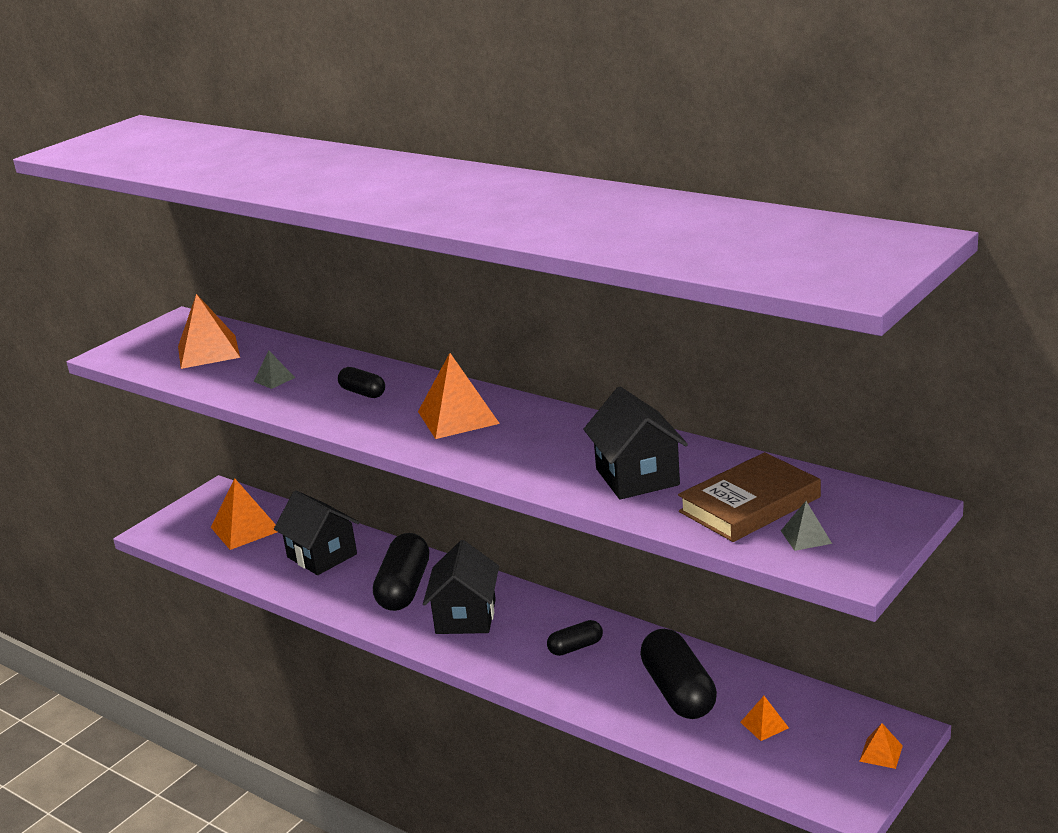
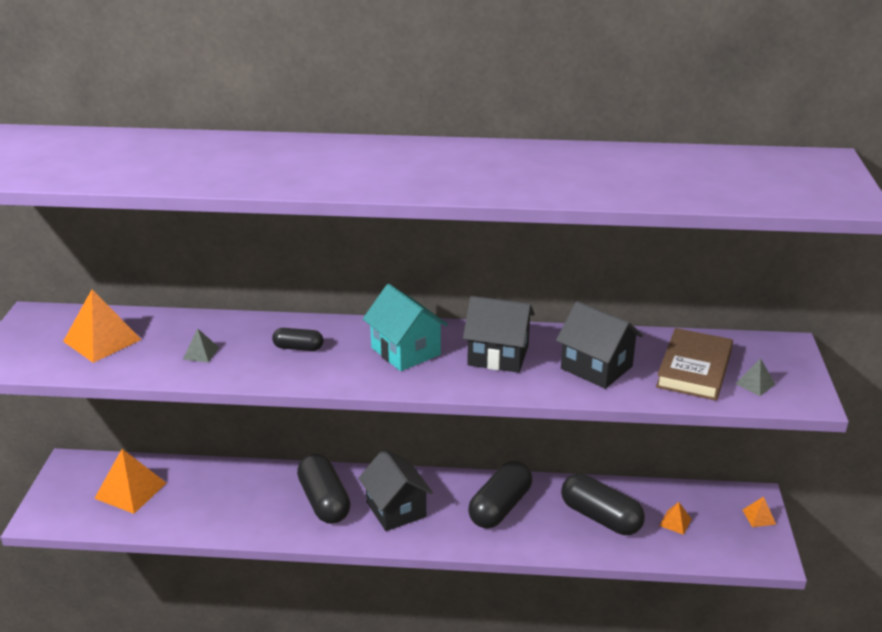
camera: 35 degrees left, 5 degrees up
(322, 555) = (226, 494): black house -> black house (498, 355)
(458, 417) = (405, 351): orange pyramid -> turquoise house
(575, 647) = (500, 507): black capsule -> black capsule, size x1.91

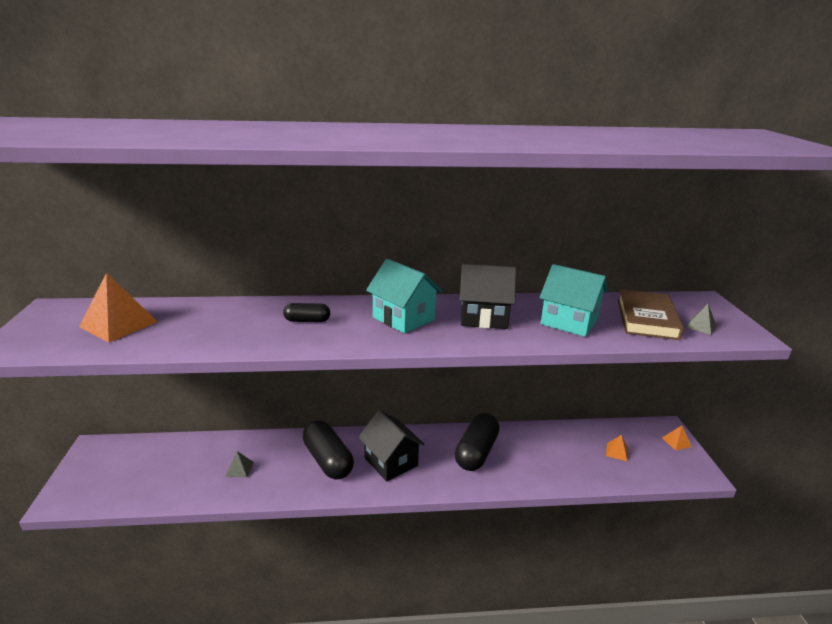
camera: 10 degrees left, 5 degrees down
(130, 490) = (151, 466): orange pyramid -> none
(201, 353) = (216, 329): grey pyramid -> grey pyramid (239, 469)
(596, 367) = (569, 322): black house -> turquoise house
(600, 517) = (558, 453): black capsule -> none

